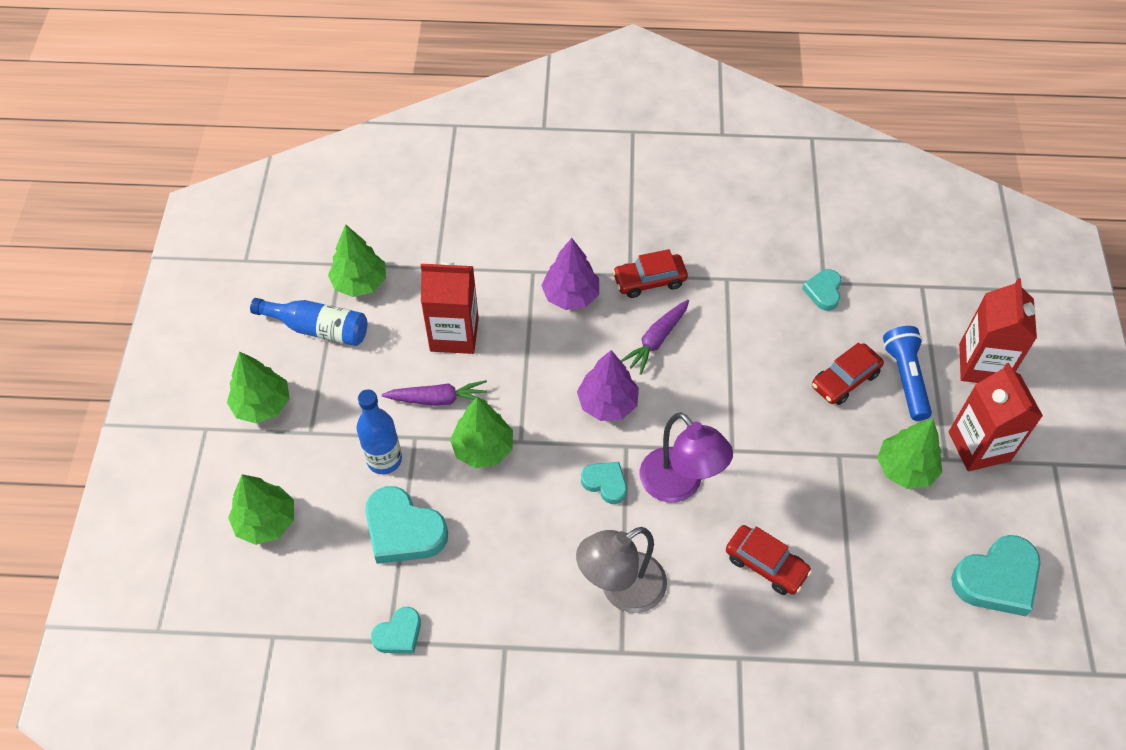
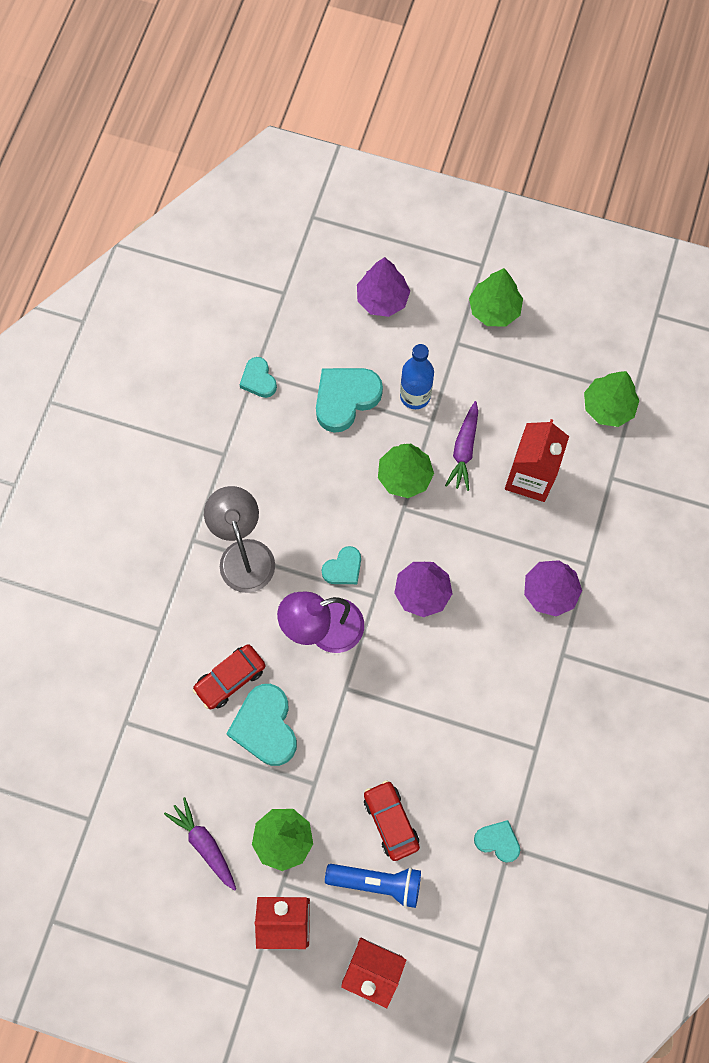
camera: 105 degrees right, 15 degrees up
(266, 522) = (382, 299): green tree -> purple tree
(318, 328) = (564, 364): blue bottle -> none
(649, 281) = (550, 671): red car -> none
(656, 340) = (479, 657): purple carrot -> purple carrot (204, 844)
(997, 579) = (157, 875): turquoise heart -> turquoise heart (265, 727)

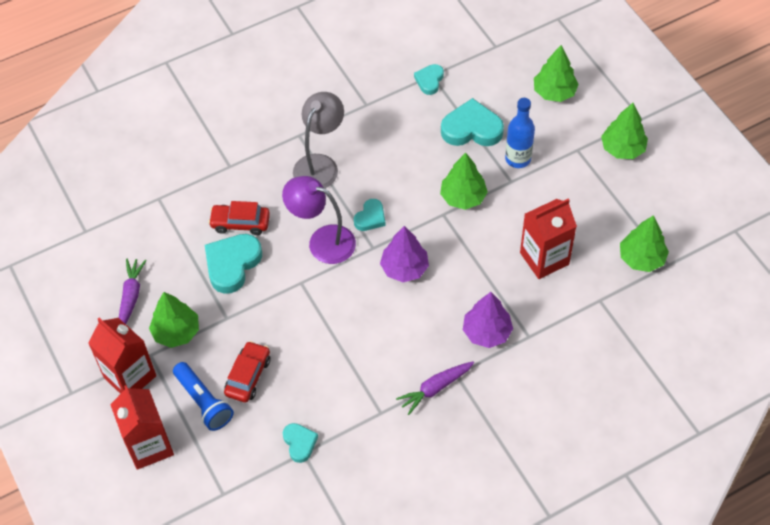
camera: 45 degrees right, 15 degrees down
(343, 568) = (370, 217): turquoise heart -> turquoise heart turned 60 degrees counterclockwise
(382, 299) = (554, 92): purple tree -> green tree
(464, 450) = (517, 211): purple carrot -> purple carrot (435, 388)

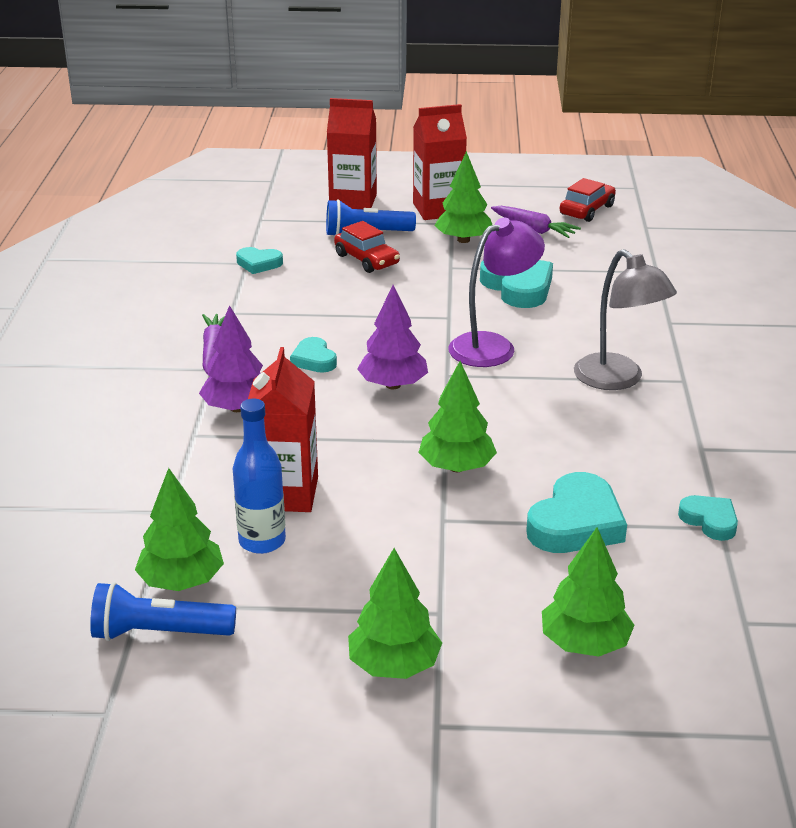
camera: 120 degrees right, 25 degrees down
(240, 223) = (572, 306): red car -> red car (586, 210)
(370, 217) = (495, 387): turquoise heart -> turquoise heart (314, 360)
(518, 159) = (478, 543): blue bottle -> blue bottle (262, 541)
(678, 244) = (159, 633): none -> blue flashlight

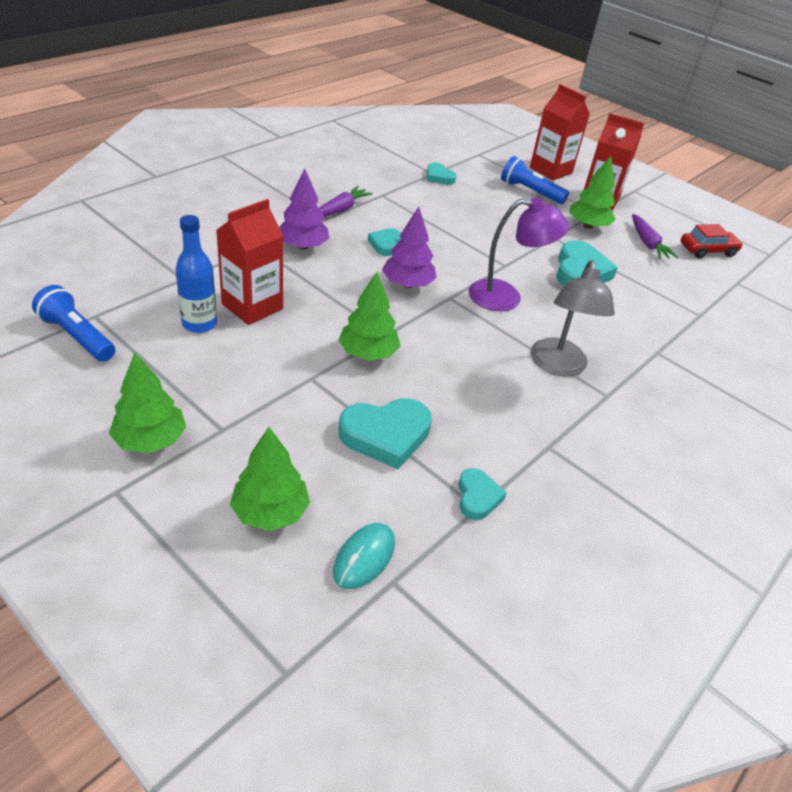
camera: 35 degrees right, 10 degrees up
(181, 581) = (129, 318): green tree -> none
(367, 259) = (506, 206): red car -> none
(701, 622) = (364, 558): none -> turquoise mouse

